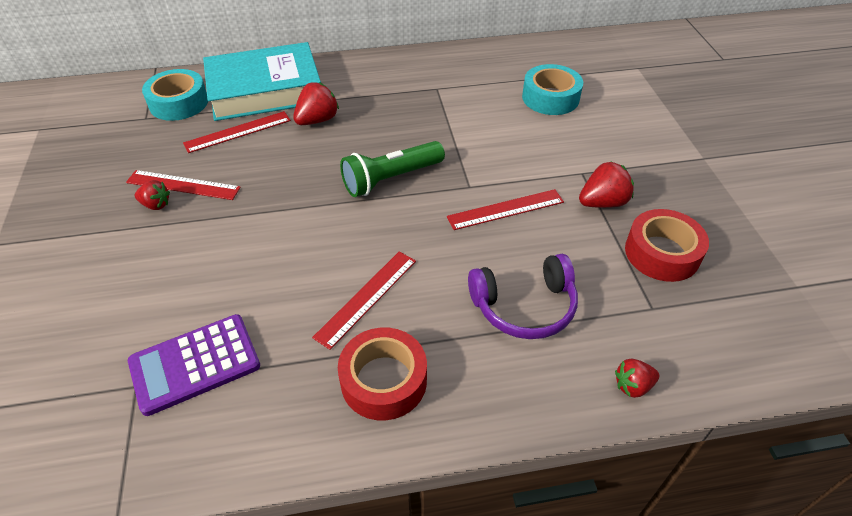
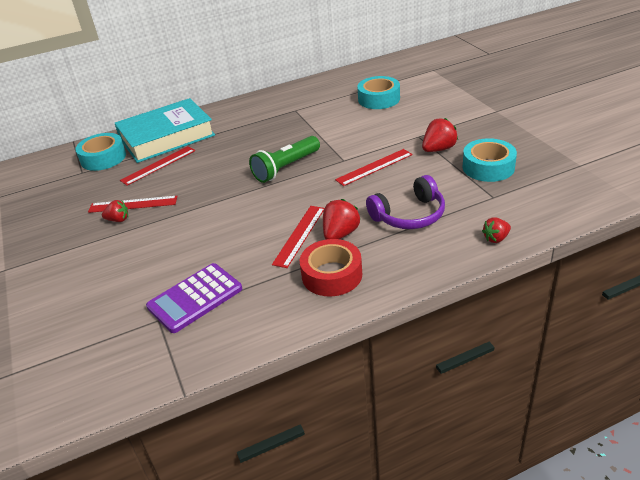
camera: 10 degrees left, 10 degrees down
(317, 120) = (215, 146): red strawberry -> red strawberry (340, 234)
(662, 253) = (488, 167): red tape -> turquoise tape

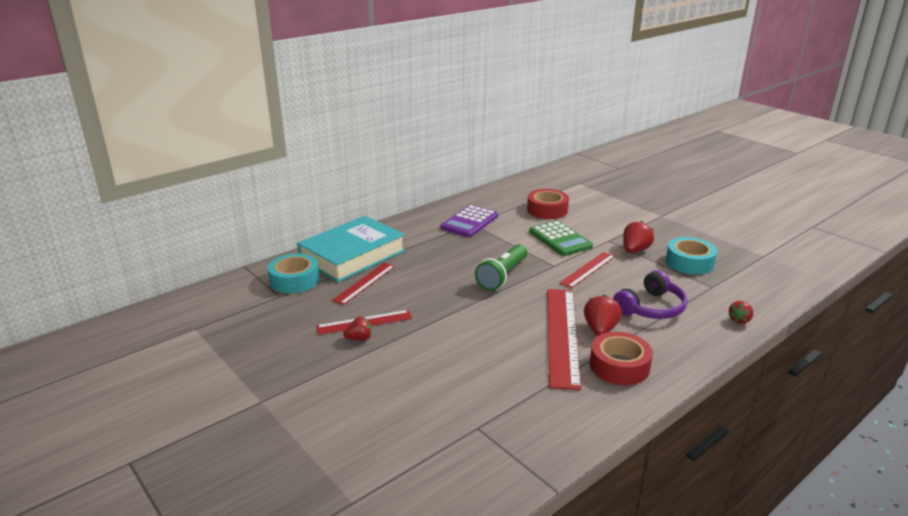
camera: 20 degrees left, 10 degrees down
(195, 298) = (501, 403): purple calculator -> purple calculator (469, 222)
(299, 235) = (562, 335): red ruler -> red ruler, size x1.74
(369, 132) = (560, 239): none -> green calculator
(379, 99) = (547, 210): turquoise tape -> red tape

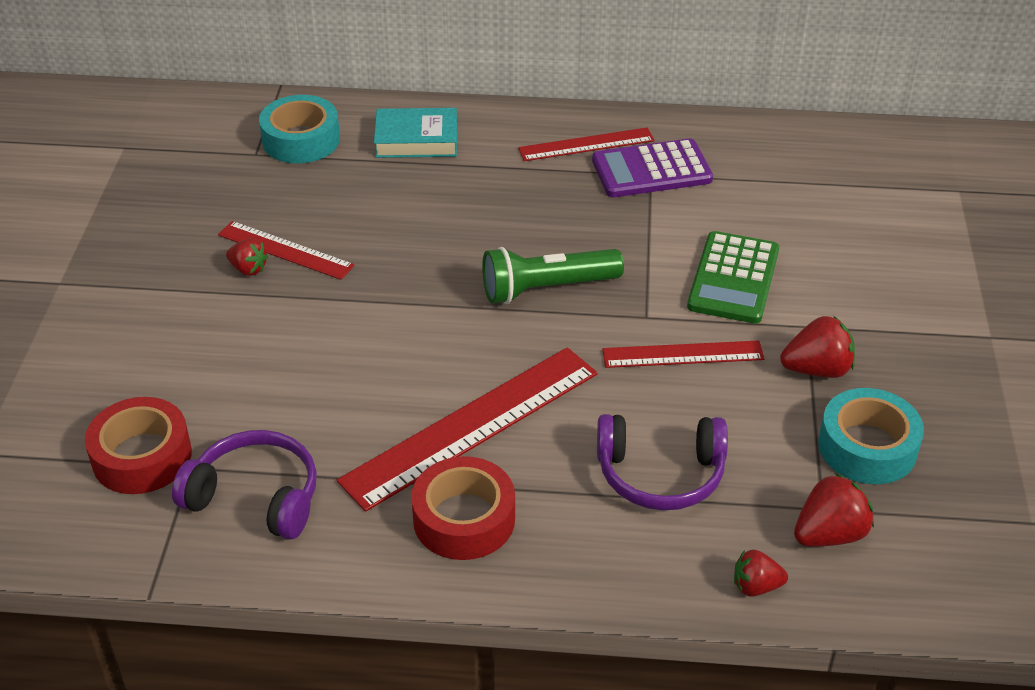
camera: 45 degrees right, 15 degrees up
(352, 255) = (416, 139): turquoise book -> turquoise book, size x0.56
(364, 283) = (367, 192): red ruler -> red ruler (586, 144)
(527, 417) = (255, 497): none -> purple headphones
(547, 210) = (807, 214): red tape -> red tape (142, 456)
(600, 330) = (531, 454): red strawberry -> red strawberry (829, 534)

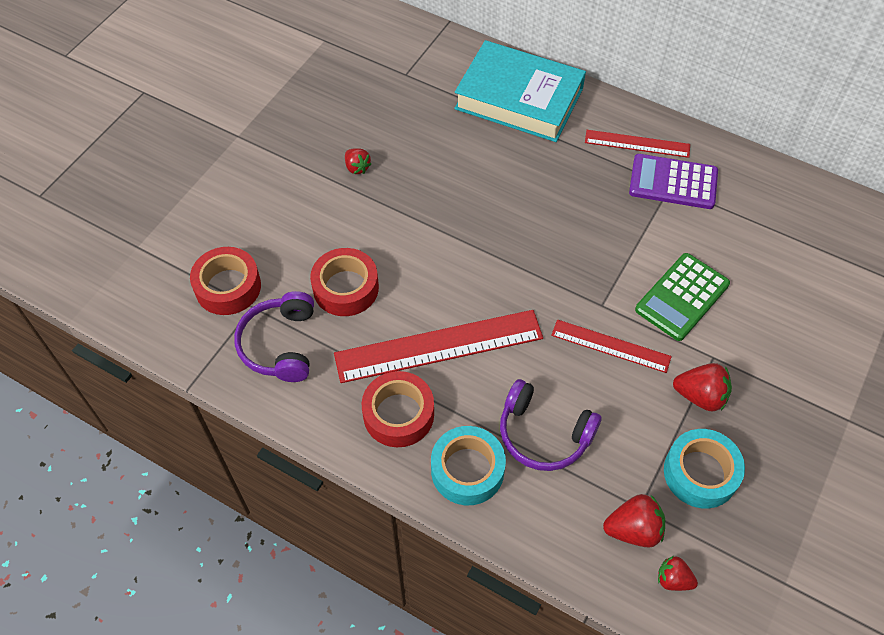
camera: 25 degrees right, 15 degrees up
(255, 497) = (280, 344): purple headphones -> purple headphones turned 135 degrees counterclockwise
(285, 250) = (387, 161): red ruler -> none
(301, 140) = (441, 72): turquoise tape -> turquoise tape (467, 470)
(310, 404) = (345, 288): none -> red tape
(416, 139) = (519, 98): turquoise book -> turquoise book, size x1.80
(547, 288) = (545, 256): green flashlight -> none
(756, 586) = (560, 547): red strawberry -> red strawberry (673, 579)

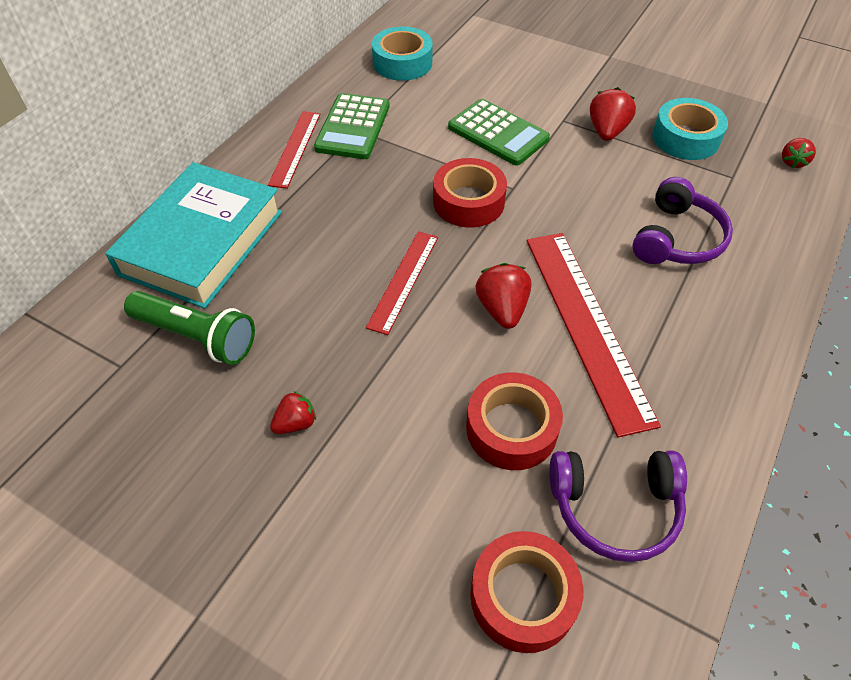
camera: 90 degrees left, 5 degrees down
(398, 414) = (687, 364): red tape -> red tape (468, 202)
(429, 108) = (196, 337): none -> green flashlight
(467, 470) = (738, 300): turquoise tape -> turquoise tape (402, 63)
(610, 346) = (562, 184): red ruler -> red ruler (403, 280)
(633, 529) = (756, 182): red strawberry -> red strawberry (502, 309)
(673, 182) = (353, 127): purple calculator -> green calculator

